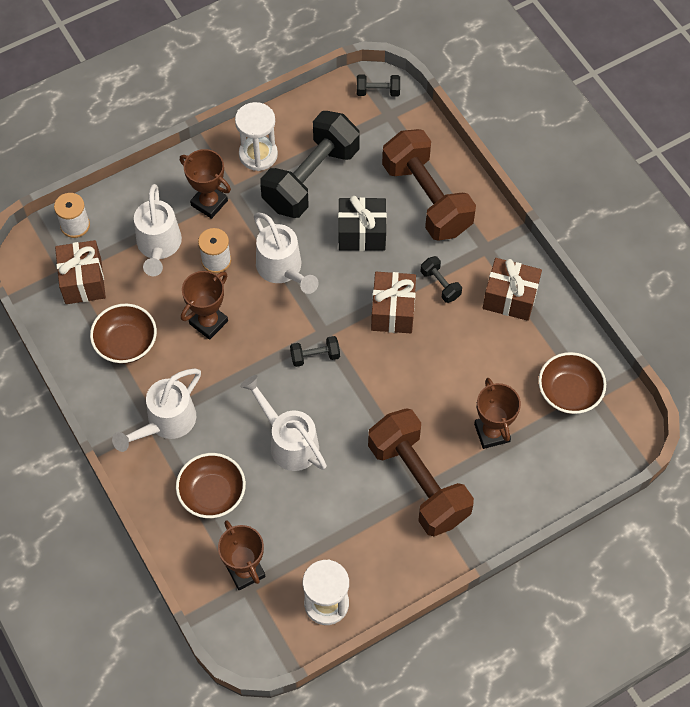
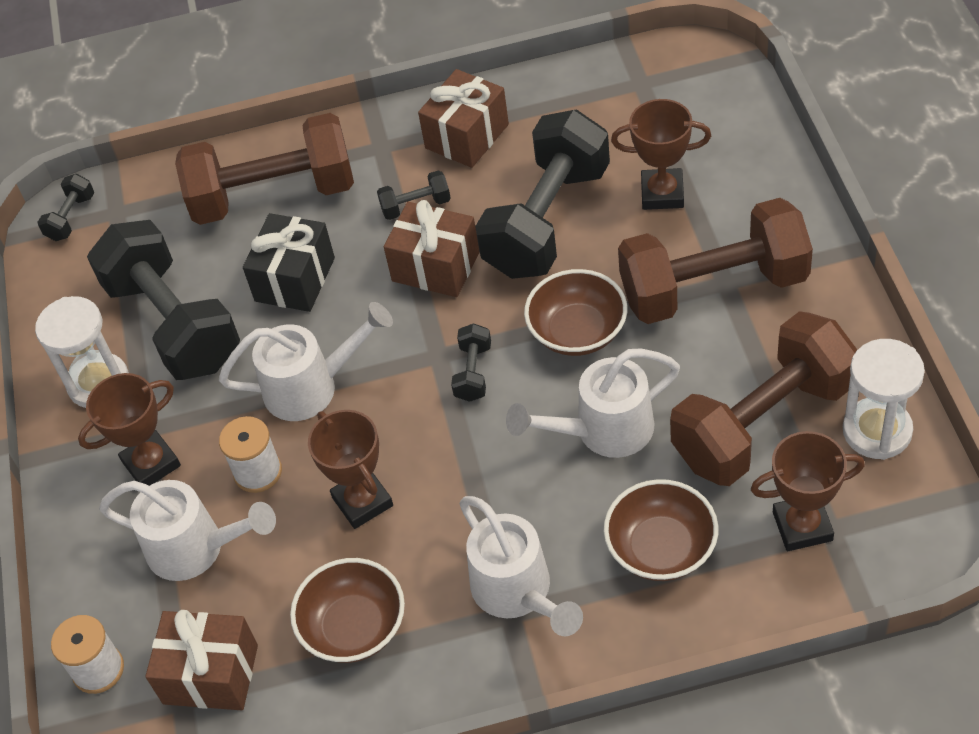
camera: 65 degrees left, 10 degrees down
(316, 534) = (763, 423): none -> brown dumbbell
(448, 367) = (547, 221): none -> black dumbbell
(569, 392) = (629, 104): brown bowl -> brown bowl (577, 331)

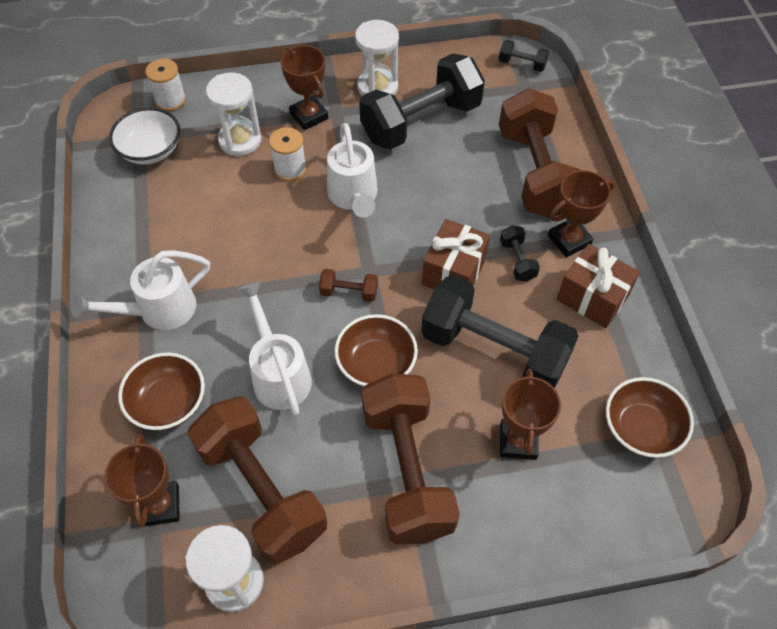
camera: 85 degrees right, 5 degrees up
(196, 549) = (240, 140): white watering can -> white hourglass
(210, 674) = (150, 150): brown gift -> white bowl
(295, 279) = (452, 186): black gift -> none
(354, 627) = (160, 220): brown bowl -> brown bowl (641, 428)
(362, 501) = (253, 225): brown trophy -> brown trophy (569, 240)
(473, 372) = (349, 292): black dumbbell -> brown dumbbell

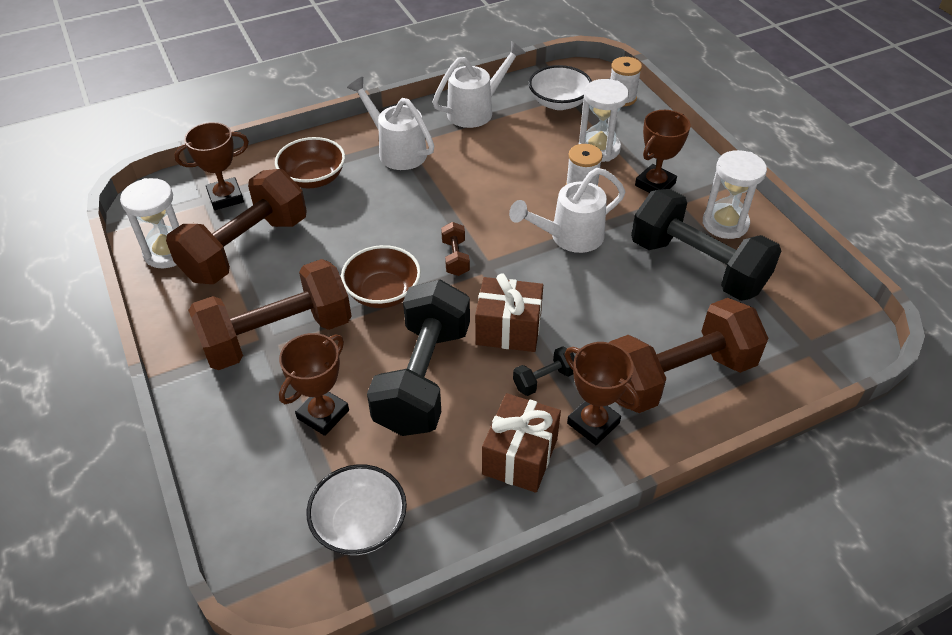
camera: 75 degrees right, 10 degrees down
(279, 374) = (355, 233): white watering can -> white watering can (476, 111)
(518, 441) = (323, 414): brown trophy -> brown trophy turned 45 degrees counterclockwise
(522, 64) = (846, 338): black dumbbell -> none
(641, 428) = (360, 524): brown bowl -> white bowl

